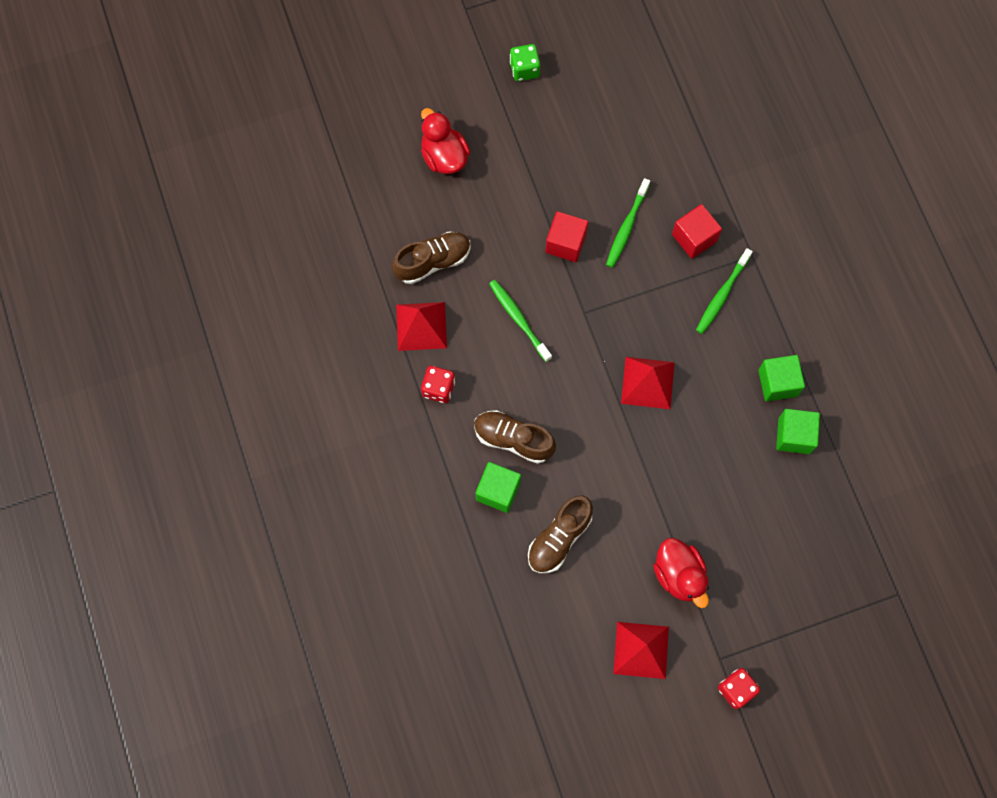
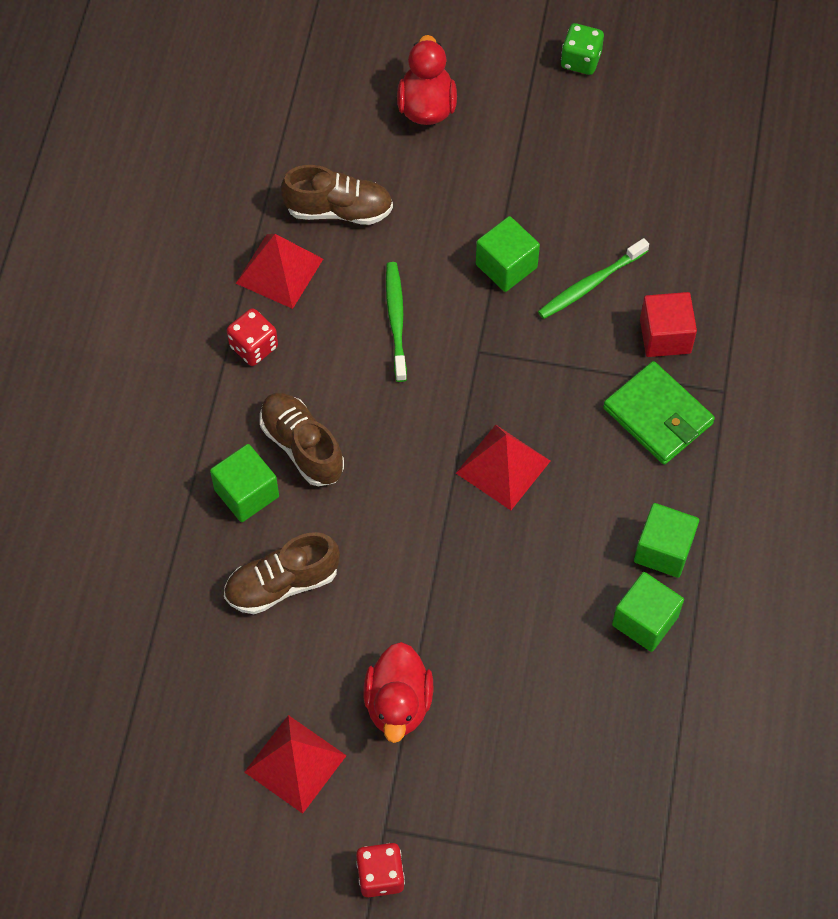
camera: 30 degrees right, 10 degrees down
(566, 243) = (506, 266): red cube -> green cube
(722, 295) = (658, 416): green toothbrush -> green wallet

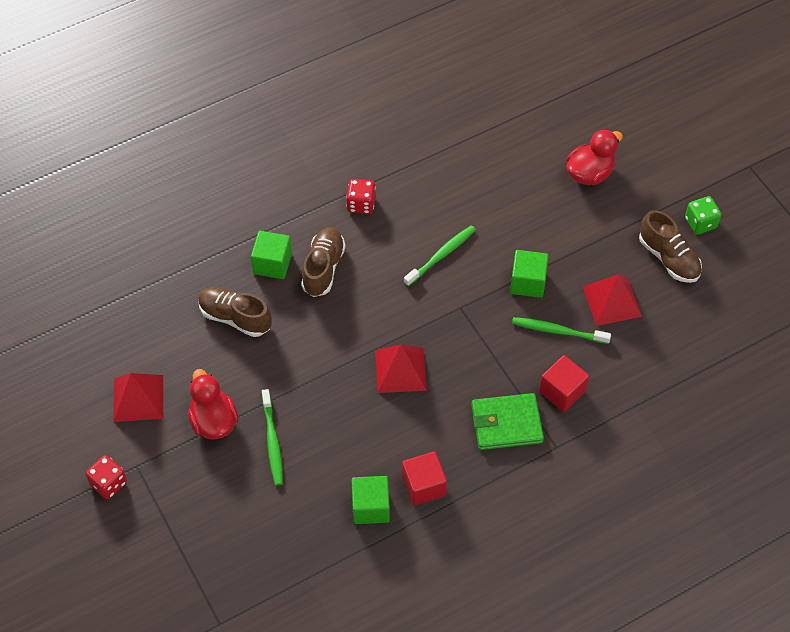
camera: 50 degrees right, 5 degrees down
(279, 271) = (417, 182): red pyramid -> red pyramid (612, 301)
(338, 210) = (482, 181): brown shoe -> brown shoe (668, 258)
(398, 703) = (213, 421): red duck -> red duck turned 105 degrees clockwise
(479, 661) = (272, 442): none -> green toothbrush
(658, 416) = (506, 424): green wallet -> green wallet turned 75 degrees clockwise
(663, 550) = (423, 486): green cube -> red cube

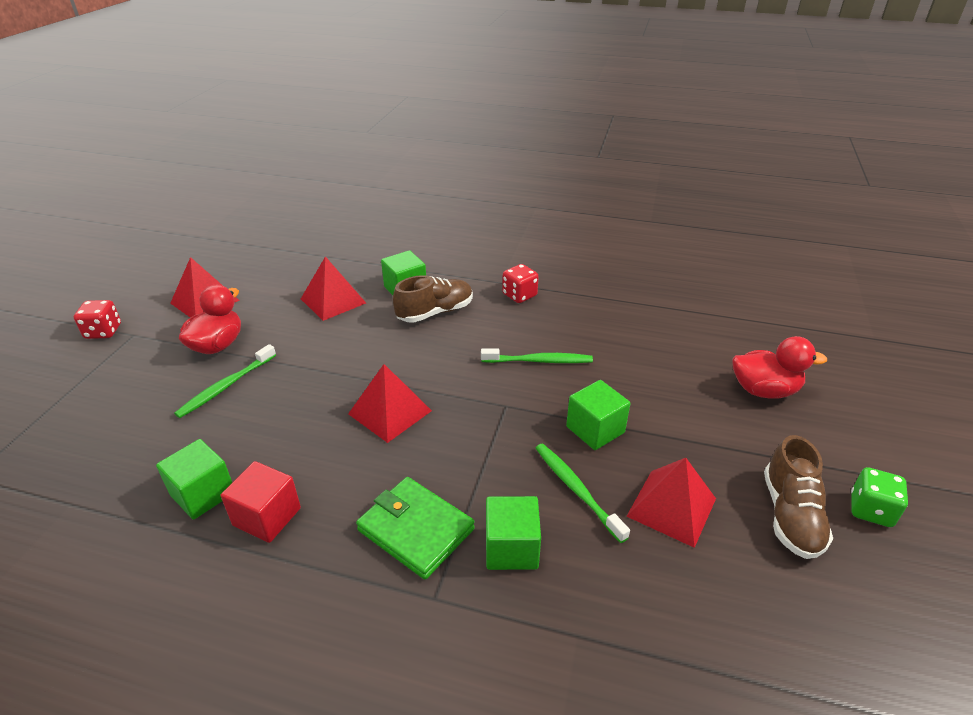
camera: 45 degrees right, 20 degrees down
(235, 318) = (333, 301): brown shoe -> red pyramid
(562, 391) = (511, 548): red cube -> green cube

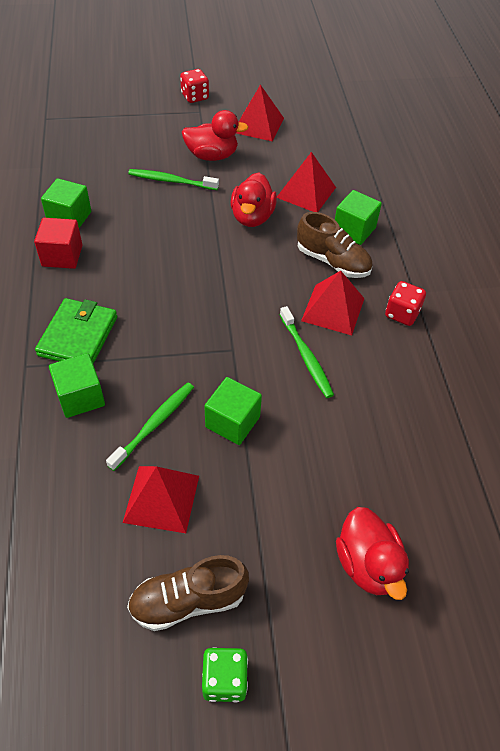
camera: 65 degrees right, 15 degrees up
(337, 343) = (252, 217): none -> red duck
(390, 412) = (188, 279): red pyramid -> red pyramid (333, 309)

